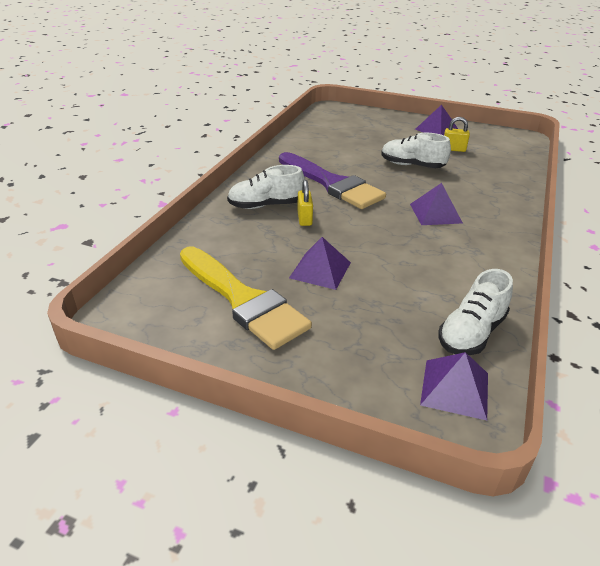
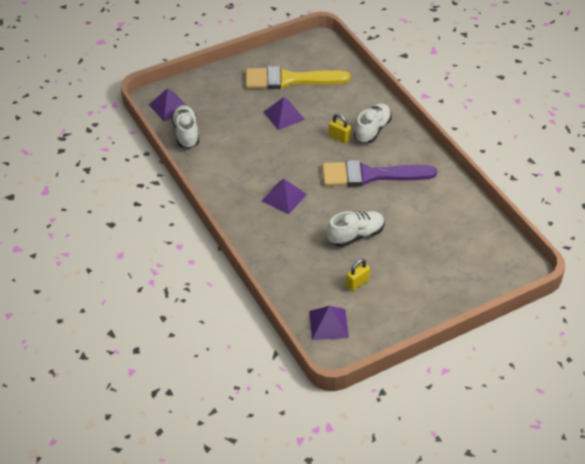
camera: 130 degrees right, 10 degrees up
(436, 130) = (404, 305): purple pyramid -> purple pyramid (328, 324)

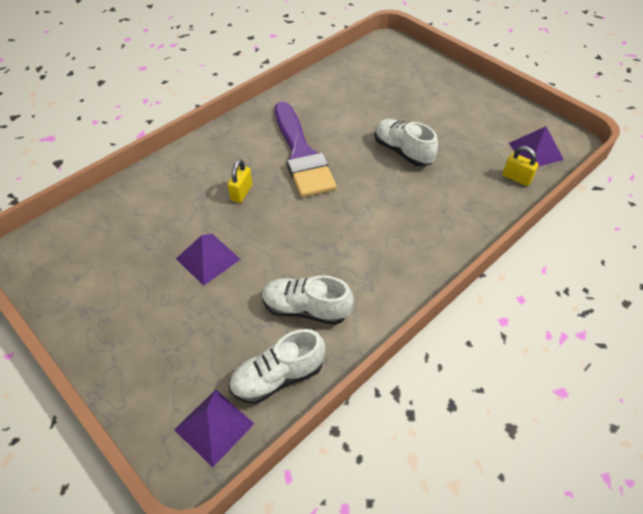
camera: 105 degrees left, 5 degrees up
(284, 197) = (370, 224): purple pyramid -> none
(289, 80) = (123, 269): yellow brush -> none
(357, 283) = (469, 140): yellow padlock -> yellow padlock (516, 178)
(372, 130) = (220, 165): white shoe -> white shoe (305, 309)

